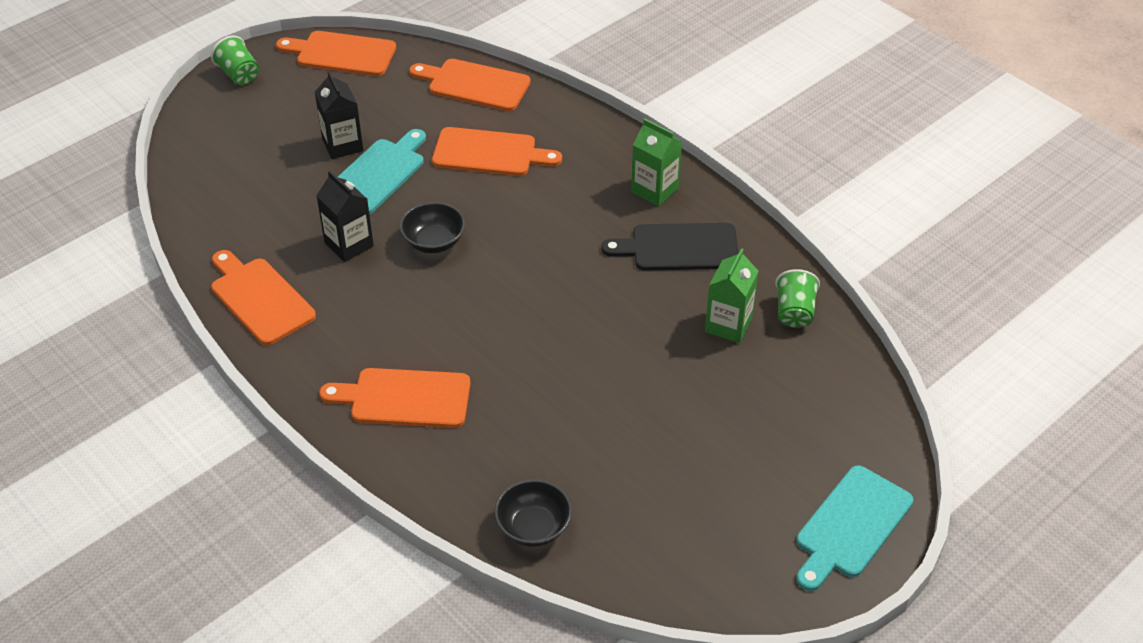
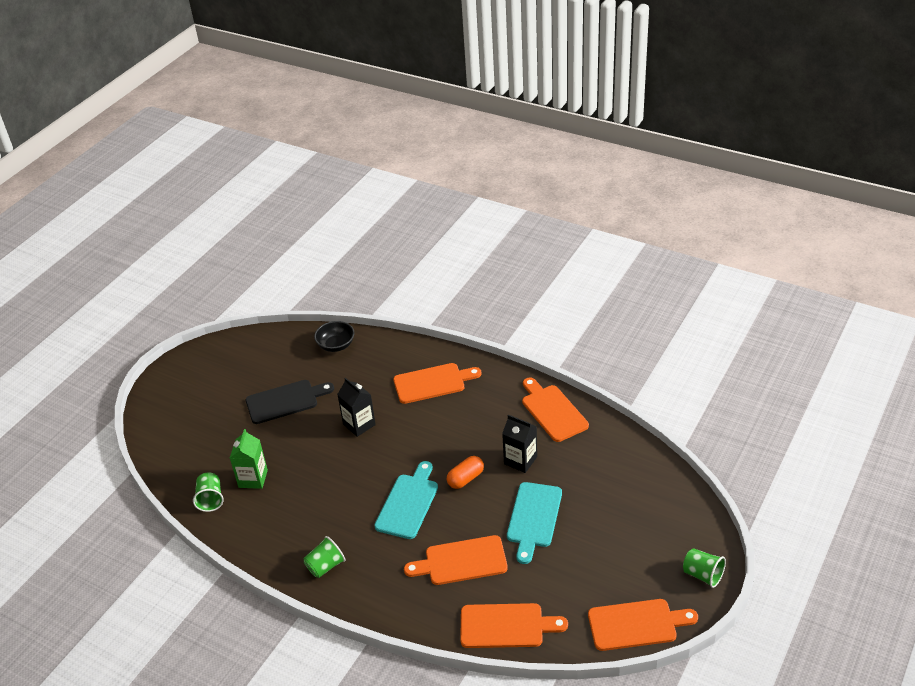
camera: 165 degrees right, 5 degrees down
(259, 298) = (552, 411): orange cutting board -> orange cutting board turned 150 degrees counterclockwise
(342, 145) = (575, 534): black carton -> black carton (359, 424)
(434, 242) = (465, 478): black bowl -> orange capsule
(654, 190) = (325, 566): green carton -> green cup
(679, 248) = (296, 524): black cutting board -> black cutting board (285, 401)
(851, 526) = (171, 390): turquoise cutting board -> turquoise cutting board (408, 503)

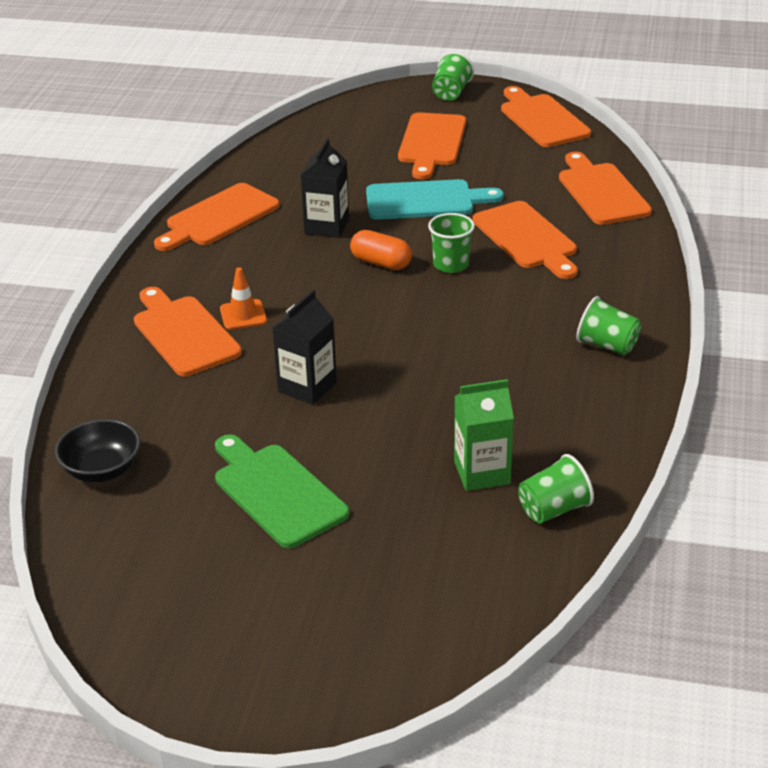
camera: 110 degrees left, 5 degrees down
(285, 401) = (276, 492): black cutting board -> green cutting board
(408, 503) = (451, 301): turquoise cutting board -> none
(439, 408) = (243, 315): none -> orange traffic cone
(448, 512) = (451, 264): none -> green cup
(618, 541) = (432, 143): none -> orange cutting board

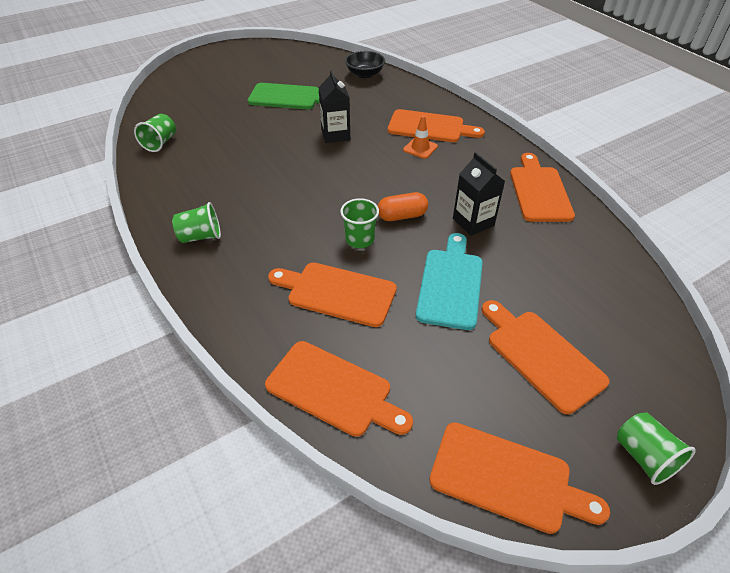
camera: 135 degrees right, 10 degrees up
(425, 200) = (450, 284): turquoise cutting board -> turquoise cutting board turned 150 degrees clockwise
(482, 472) = (208, 141): green carton -> none

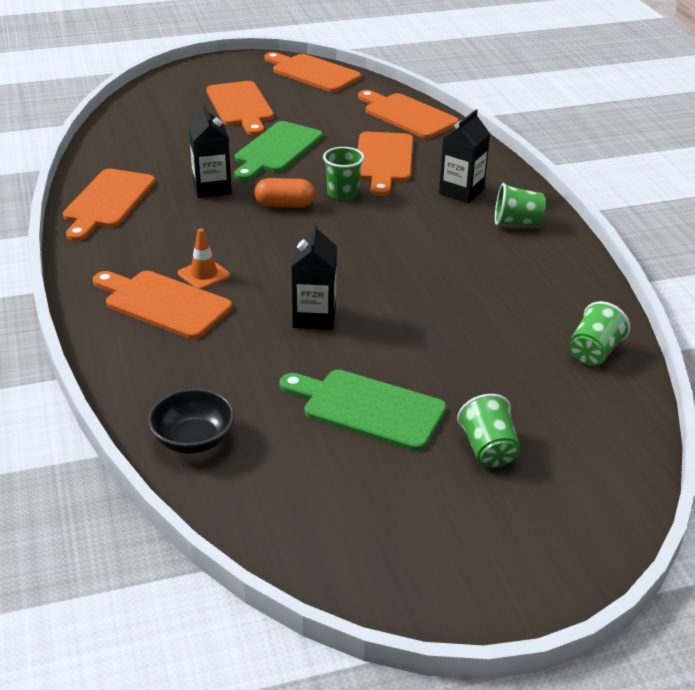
camera: 165 degrees left, 10 degrees down
(252, 264) = (461, 191): none -> black carton
(337, 293) = (384, 160): orange cutting board -> orange cutting board turned 60 degrees clockwise
(450, 284) = (276, 150): turquoise cutting board -> green cutting board
(644, 457) = (221, 67): green cup -> green cup (488, 450)

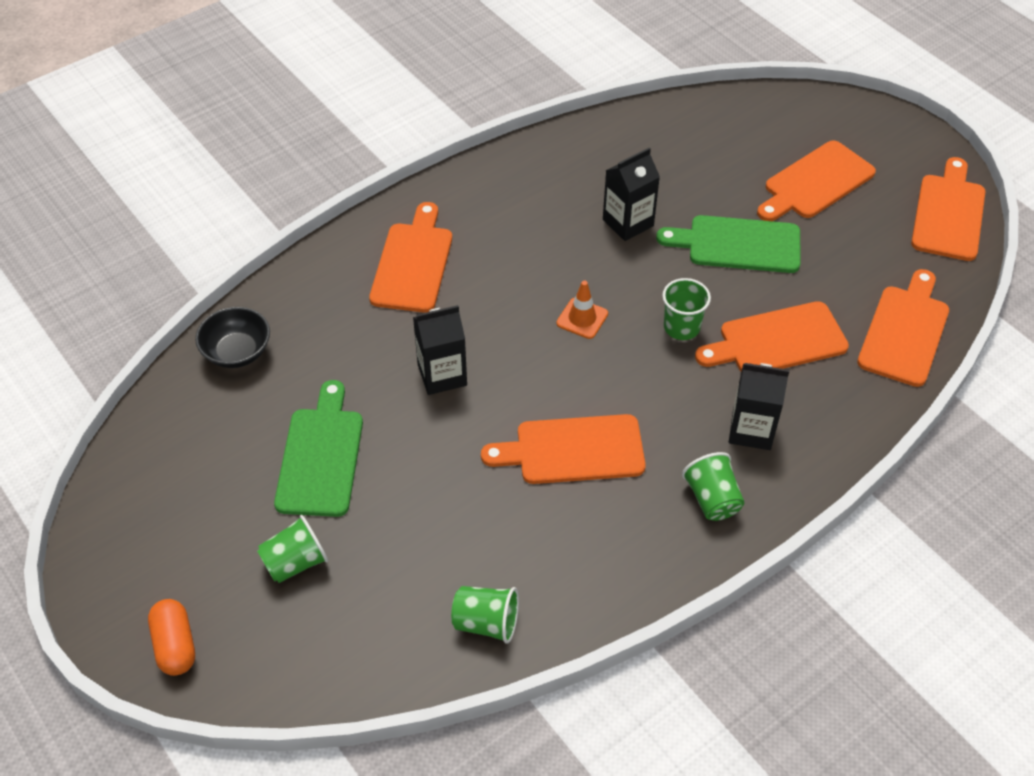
camera: 70 degrees right, 15 degrees up
(107, 202) = (557, 161): orange cutting board -> orange cutting board (573, 450)
(204, 274) = (471, 273): orange traffic cone -> orange traffic cone (582, 318)
(284, 205) = (628, 288): orange capsule -> orange capsule (175, 645)

